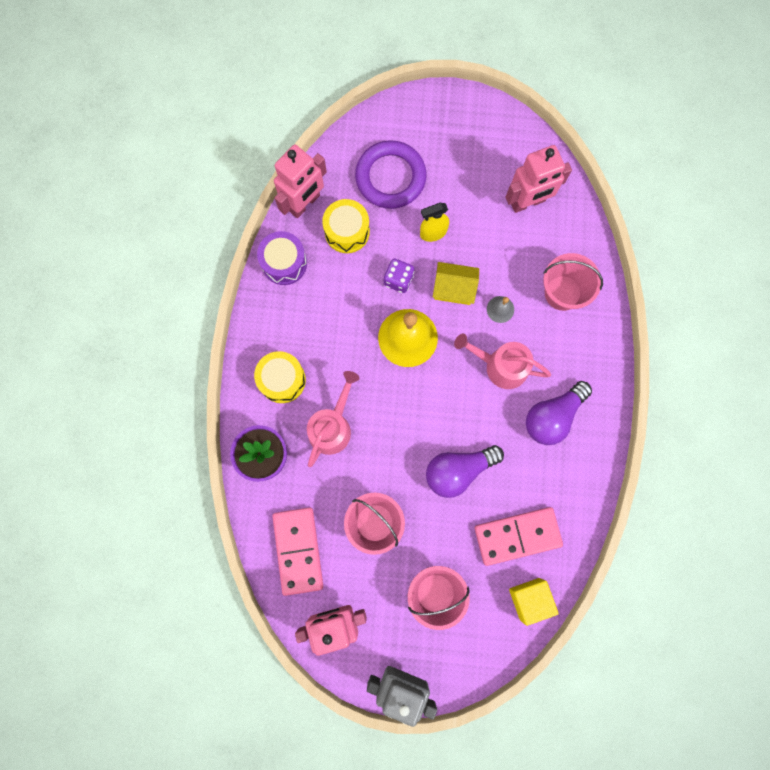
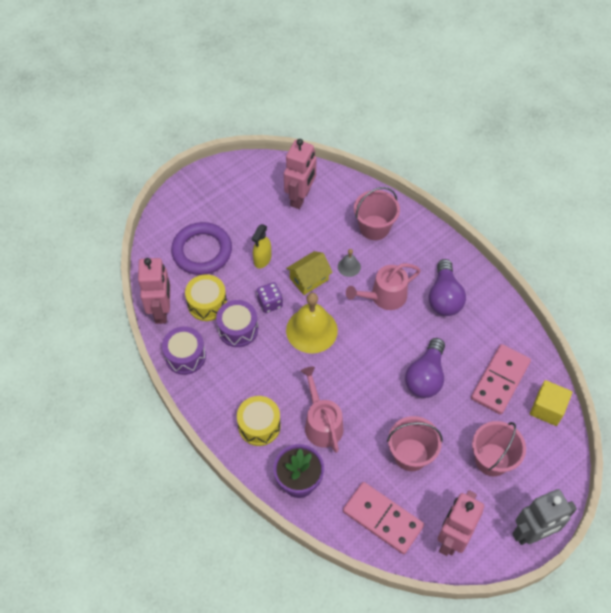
camera: 45 degrees left, 20 degrees down
(349, 279) = (238, 329): none -> purple drum

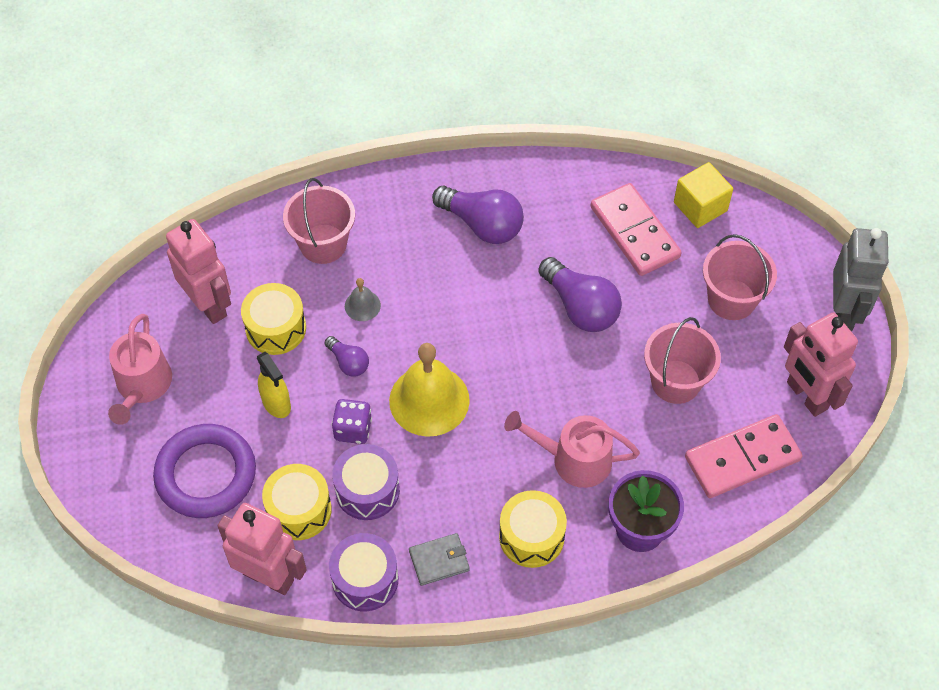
camera: 60 degrees left, 0 degrees up
(217, 386) = (439, 560): none -> grey wallet
(307, 234) = (276, 328): none -> yellow drum
(309, 279) = (348, 362): yellow house -> purple light bulb
(384, 296) = (436, 289): pink watering can -> pink watering can (142, 386)

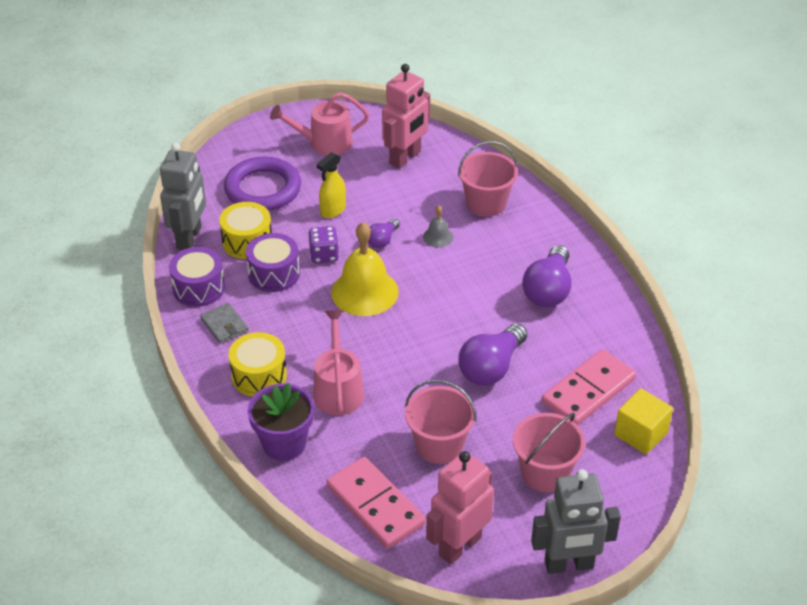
camera: 75 degrees right, 15 degrees down
(269, 576) = (189, 238): pink robot -> grey robot
(276, 328) = (398, 196): yellow drum -> none

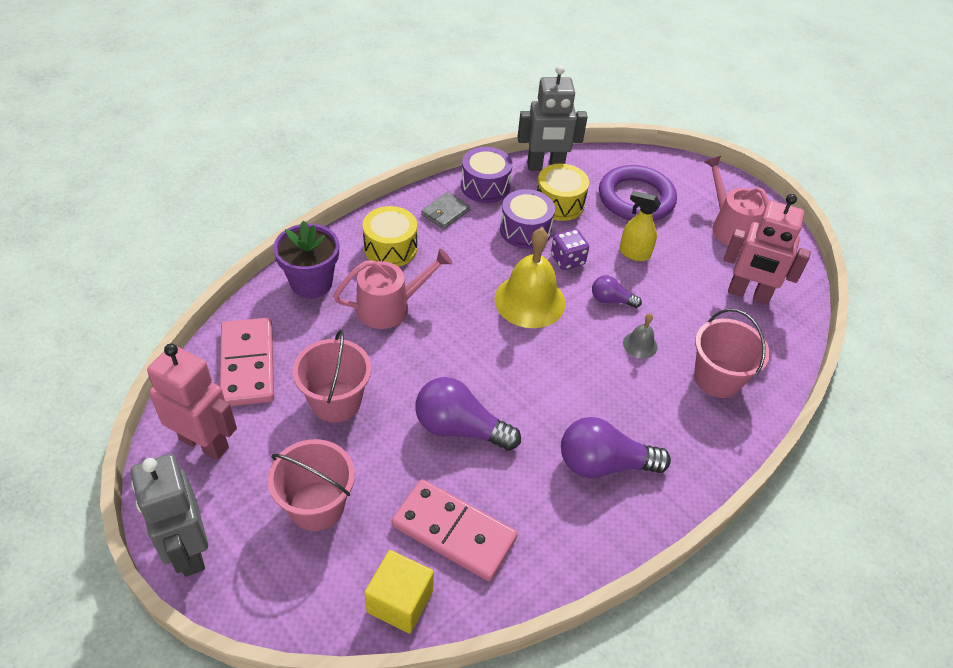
camera: 70 degrees right, 5 degrees up
(375, 505) = (247, 364): pink domino -> pink domino turned 45 degrees counterclockwise

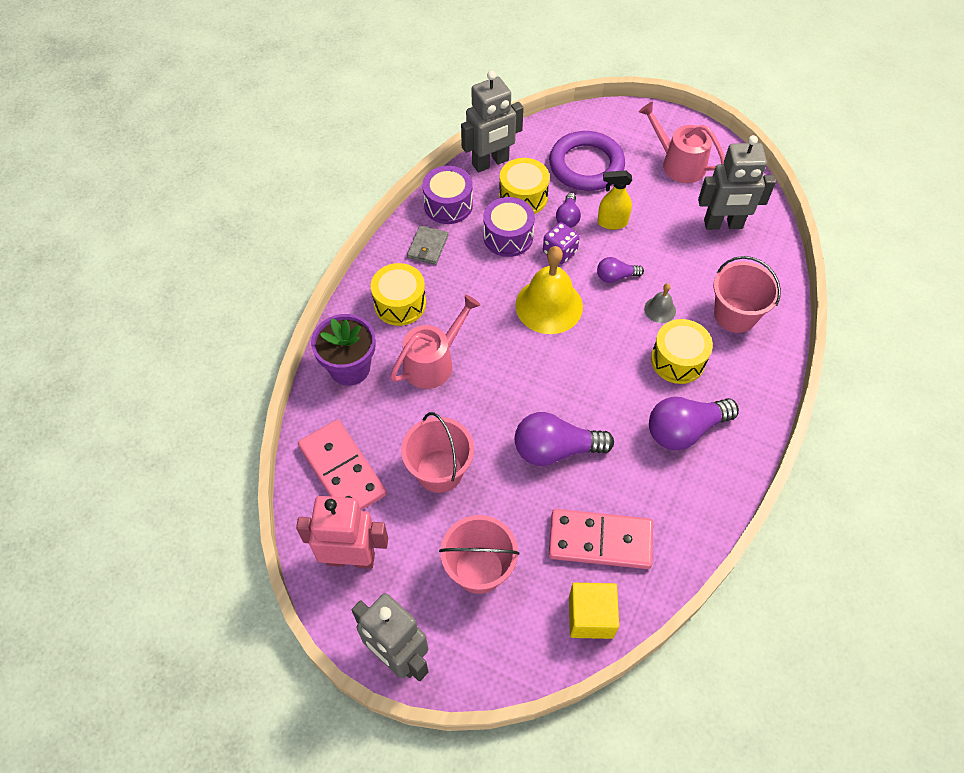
camera: 20 degrees left, 10 degrees up
(592, 234) = (568, 217): none -> purple light bulb
(633, 396) = (678, 360): none -> yellow drum
(748, 294) = (723, 224): pink robot -> grey robot

